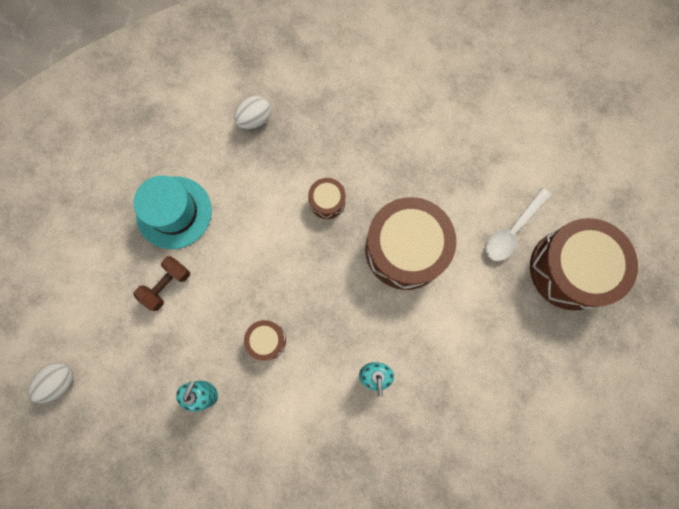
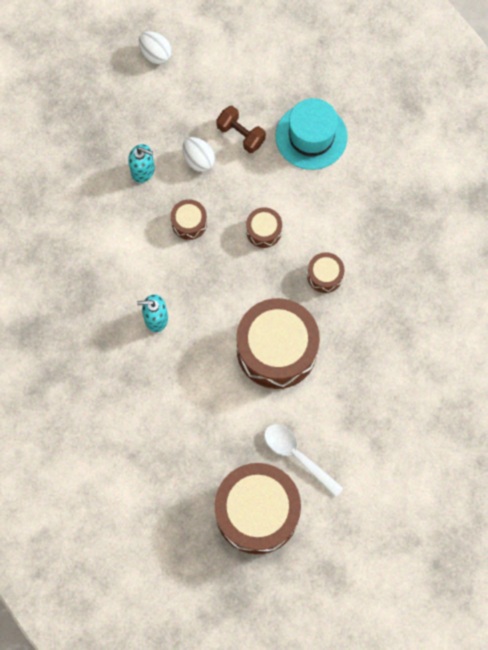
camera: 90 degrees right, 5 degrees down
(255, 120) = (409, 206): white egg -> white egg (198, 160)
(278, 261) = (263, 231): none -> brown drum

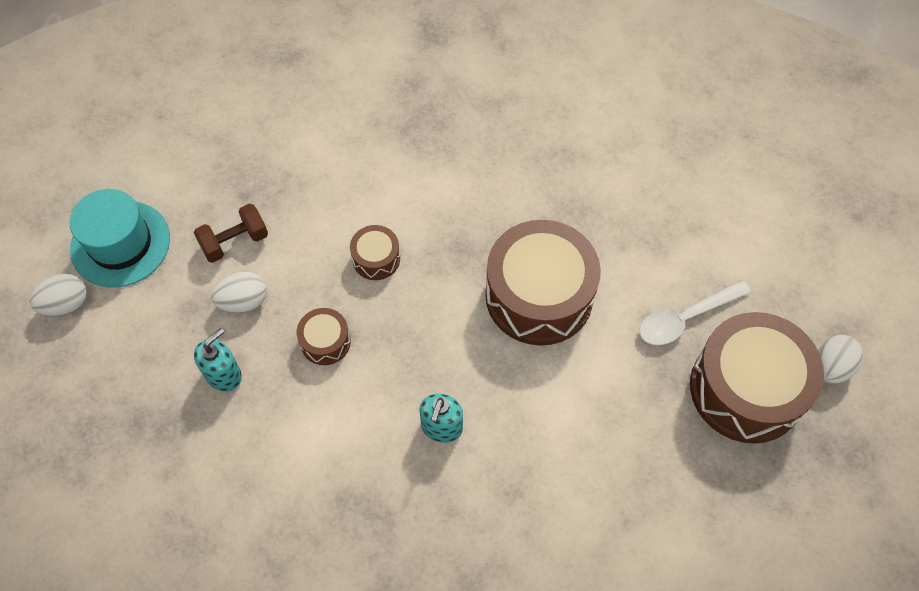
camera: 70 degrees left, 10 degrees down
(296, 568) = (831, 367): none -> white egg
(311, 136) = (277, 167): turquoise hat -> turquoise hat (120, 244)
(325, 275) = (463, 212): brown drum -> none

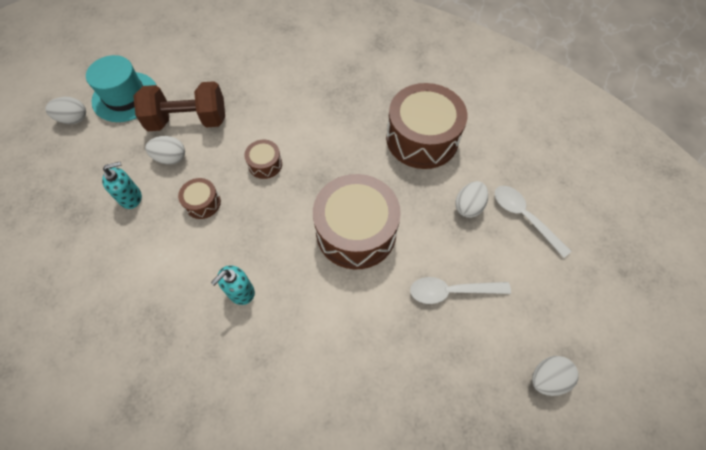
camera: 25 degrees right, 0 degrees up
(235, 242) = (188, 121): brown dumbbell -> brown dumbbell, size x1.72
(654, 210) = (468, 206): none -> white egg
(724, 197) = (524, 217): none -> white spoon
(746, 389) = (471, 364): brown drum -> brown drum (422, 138)

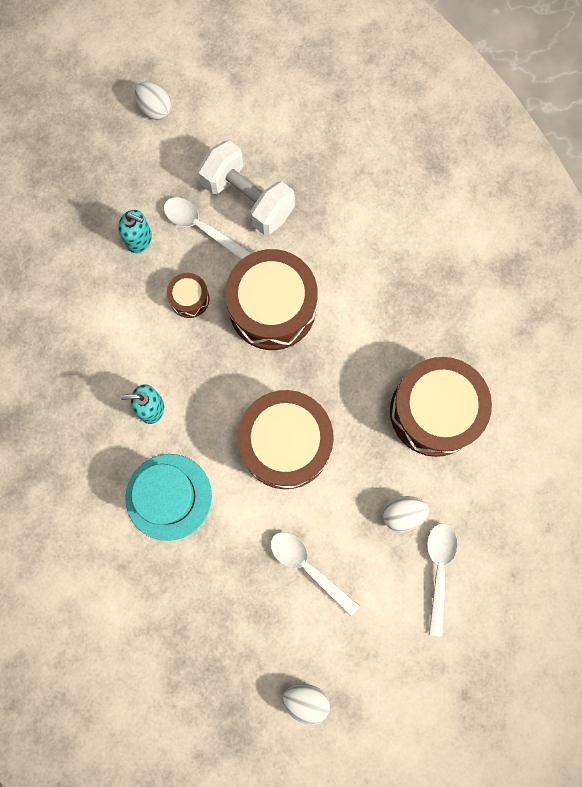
camera: 45 degrees right, 15 degrees up
(125, 97) = (216, 121): turquoise hat -> turquoise hat (168, 496)
(171, 158) = (201, 227): white egg -> white spoon
(188, 121) = (248, 199): brown dumbbell -> white dumbbell
(265, 164) = (272, 308): brown drum -> brown drum, size x2.20

